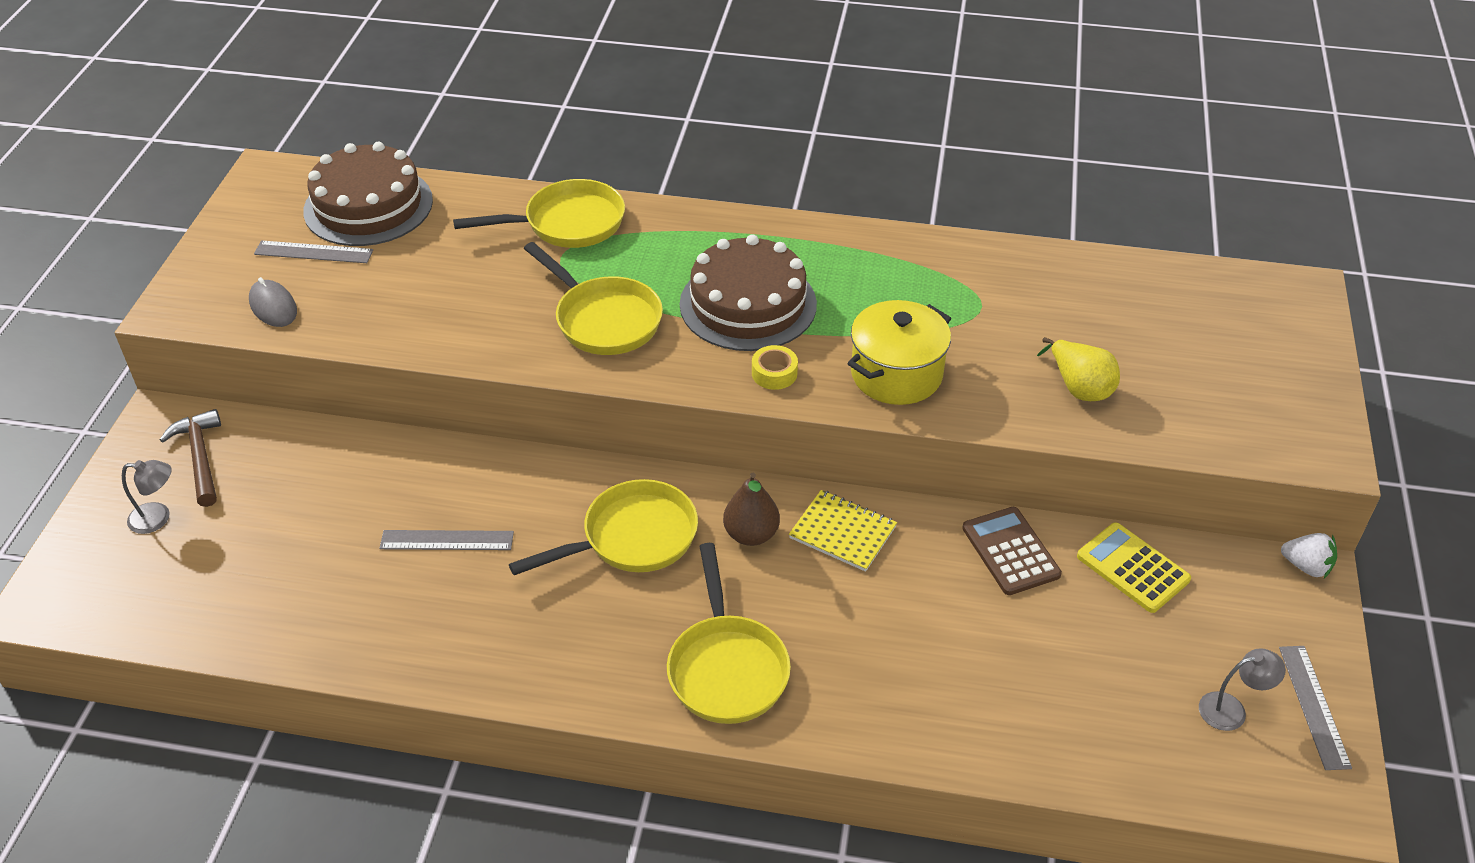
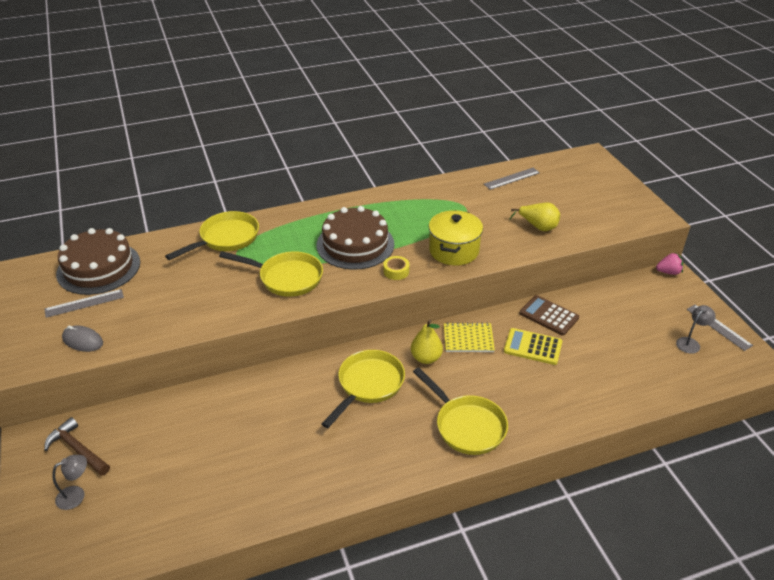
camera: 30 degrees left, 5 degrees down
(447, 540) = (268, 429): grey ruler -> grey ruler (512, 178)
(751, 534) = (426, 358): brown pear -> yellow pear
(1132, 568) = (604, 301): yellow calculator -> yellow calculator (532, 347)
(1306, 566) = (668, 272): white strawberry -> pink strawberry

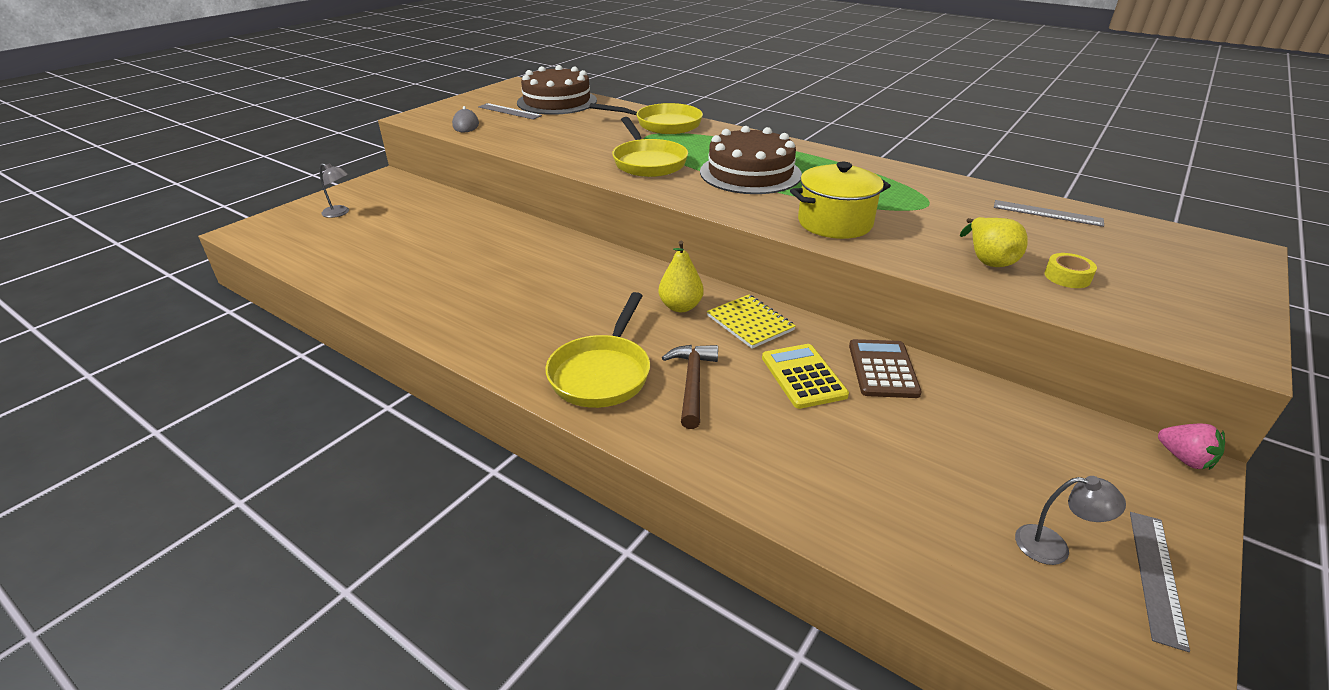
camera: 55 degrees right, 5 degrees down
(77, 449) = (388, 195): brown hammer -> brown hammer (692, 383)
(368, 385) = (596, 288): yellow pan -> none
(396, 271) = (742, 205): yellow tape -> yellow tape (1067, 277)

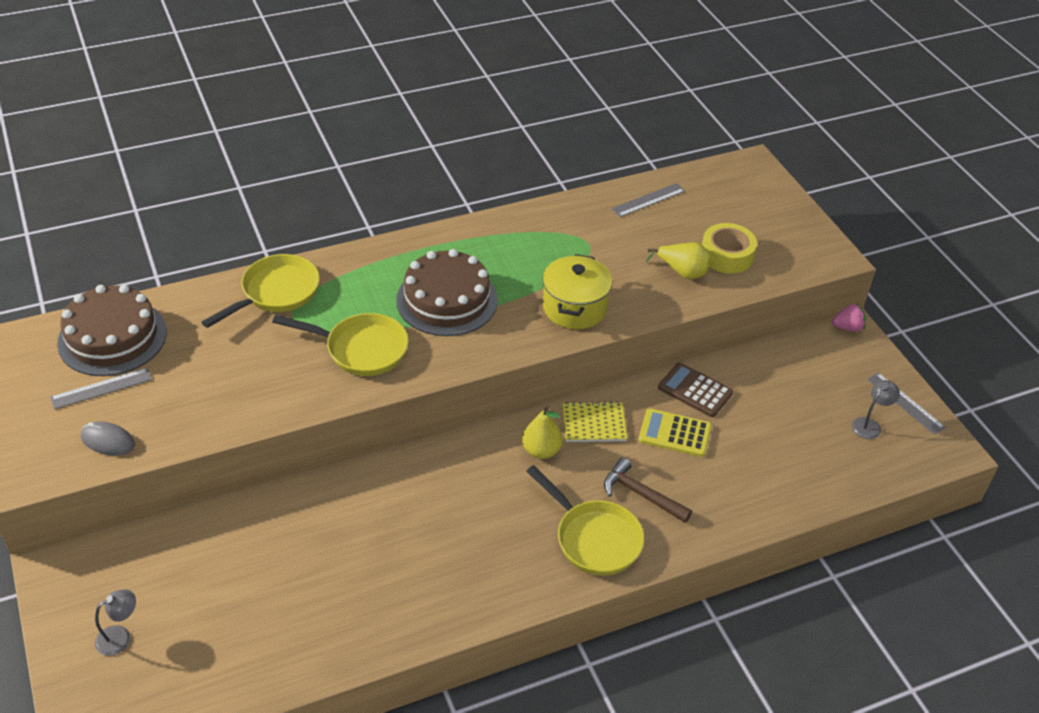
camera: 60 degrees left, 10 degrees up
(1067, 277) = (726, 255): yellow tape -> yellow tape, size x1.73

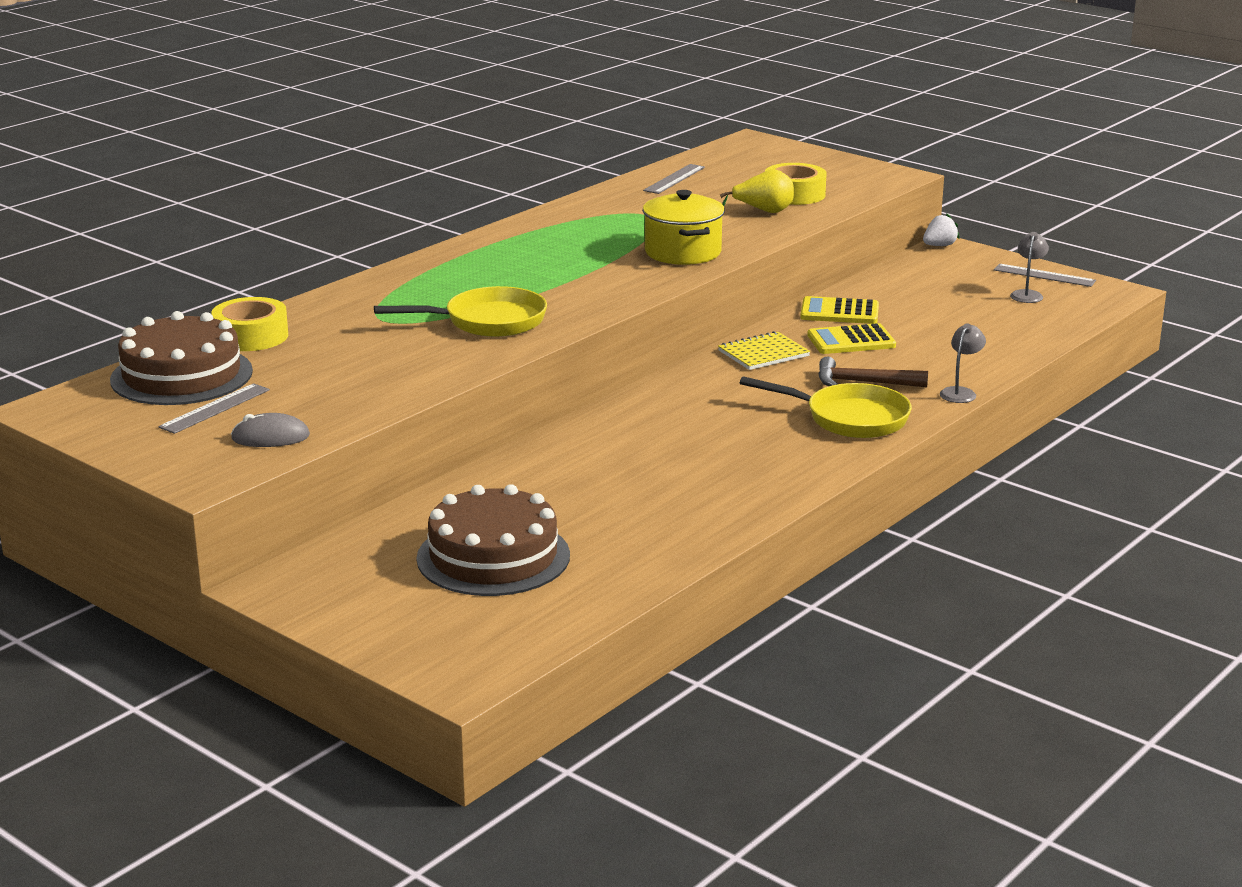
camera: 25 degrees left, 20 degrees down
(120, 637) = (413, 607): grey lamp -> grey lamp (960, 392)
(192, 305) = (251, 336): none -> yellow tape
(276, 293) = (342, 309): yellow pan -> none
(447, 300) = (542, 275): brown cake -> brown cake (493, 557)
(541, 450) = (730, 381): yellow pear -> none
(695, 390) = (839, 312): brown calculator -> yellow calculator
(847, 327) = (939, 245): pink strawberry -> white strawberry

